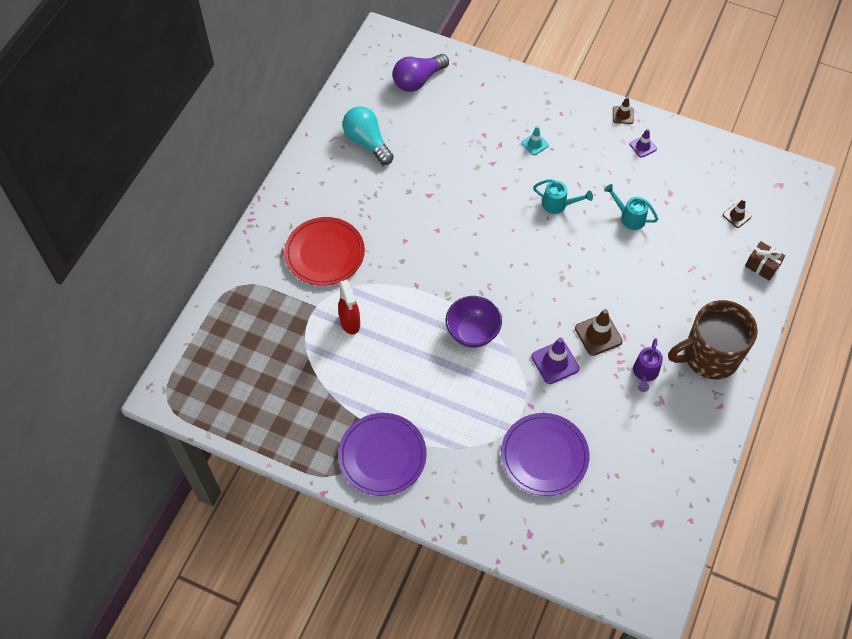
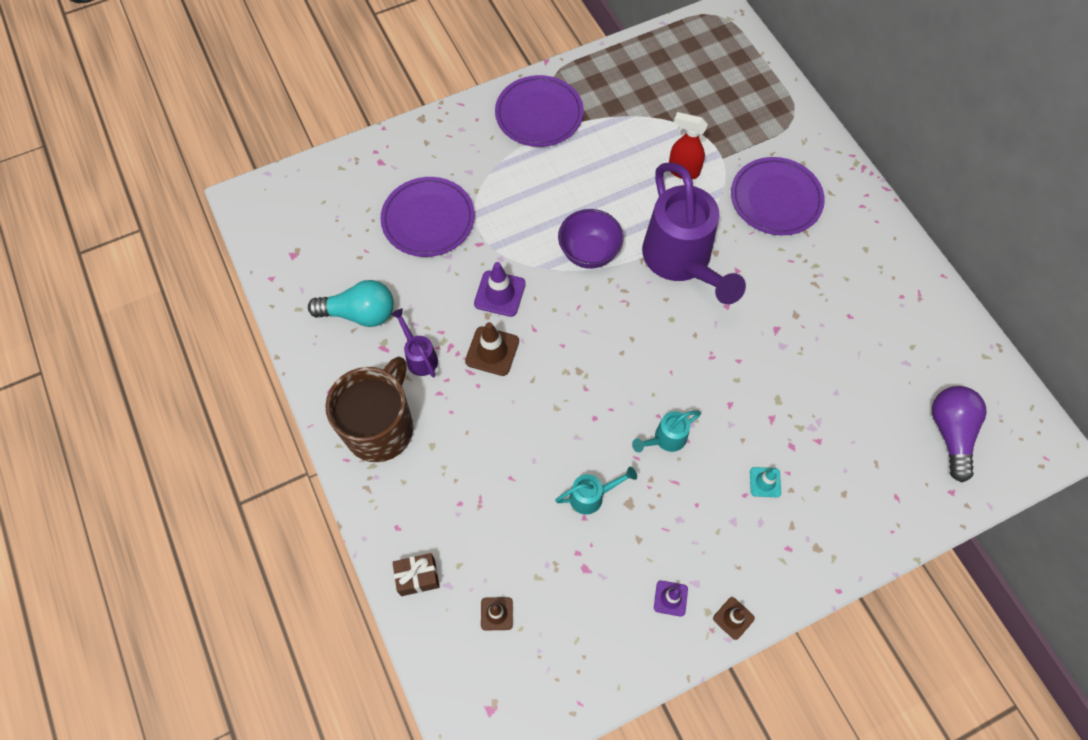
camera: 130 degrees right, 5 degrees up
(325, 253) = (776, 199): red plate -> purple plate
(367, 142) = (891, 322): turquoise light bulb -> turquoise light bulb (360, 313)
(428, 275) = (681, 261): none -> purple watering can

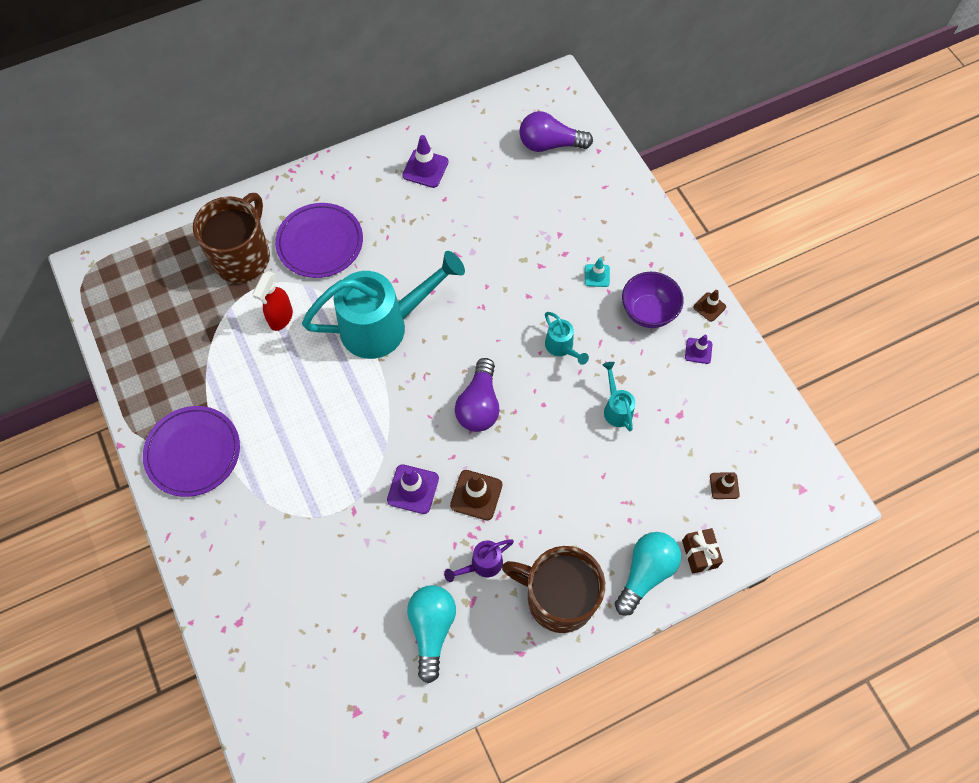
camera: 90 degrees left, 0 degrees up
(400, 516) = (645, 573): none -> turquoise light bulb
(428, 219) = (320, 564): purple plate -> none
(589, 253) = (370, 406): purple bowl -> purple bowl (648, 312)
(592, 353) = (479, 405): none -> purple light bulb
(681, 261) = (384, 325): purple watering can -> turquoise watering can
(750, 133) = (242, 257): none -> brown mug
(888, 295) = (425, 168): none -> purple traffic cone

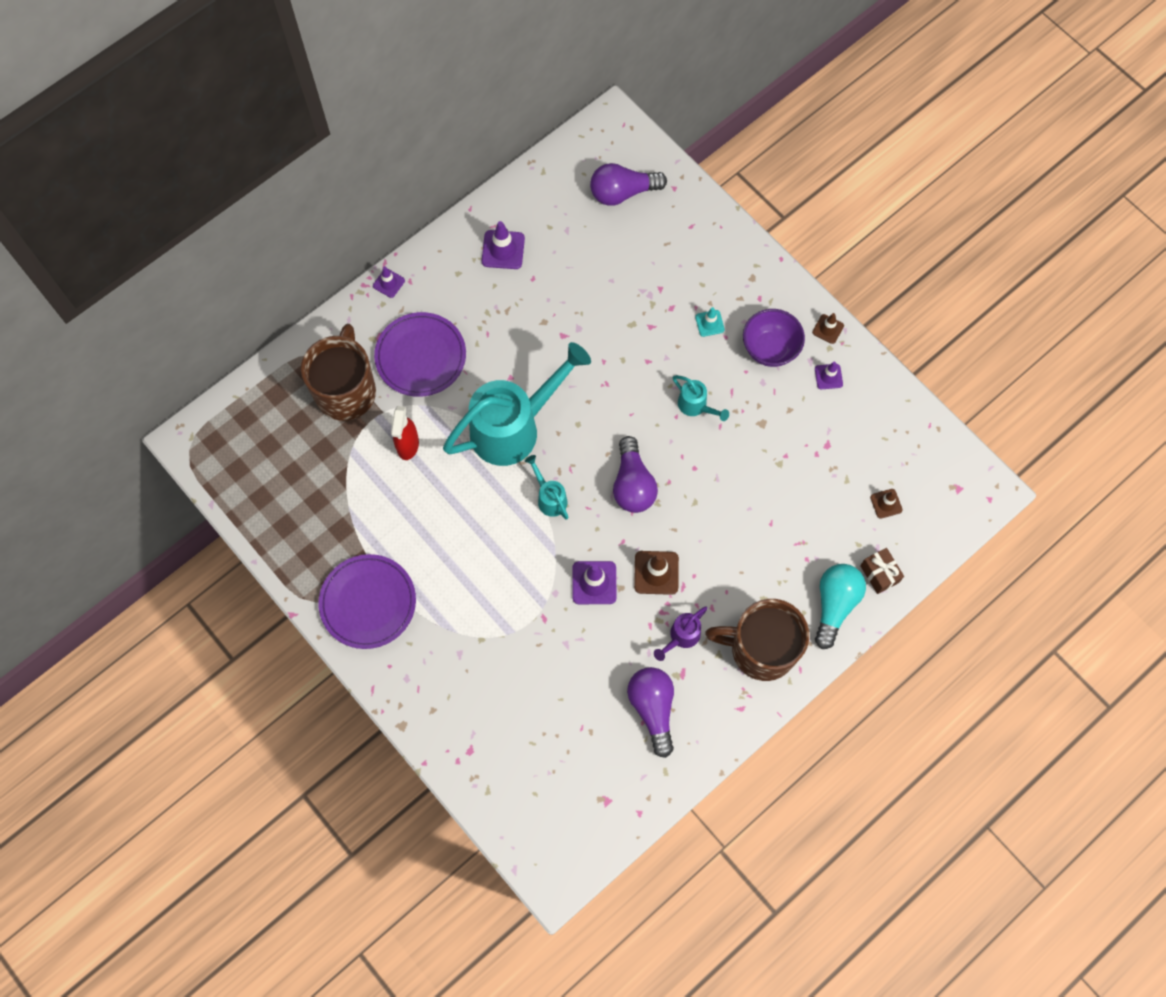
camera: 15 degrees left, 5 degrees up
(313, 174) = (388, 283): none -> purple traffic cone
(432, 629) = (653, 709): turquoise light bulb -> purple light bulb
(616, 408) = (765, 454): turquoise watering can -> turquoise watering can (549, 498)

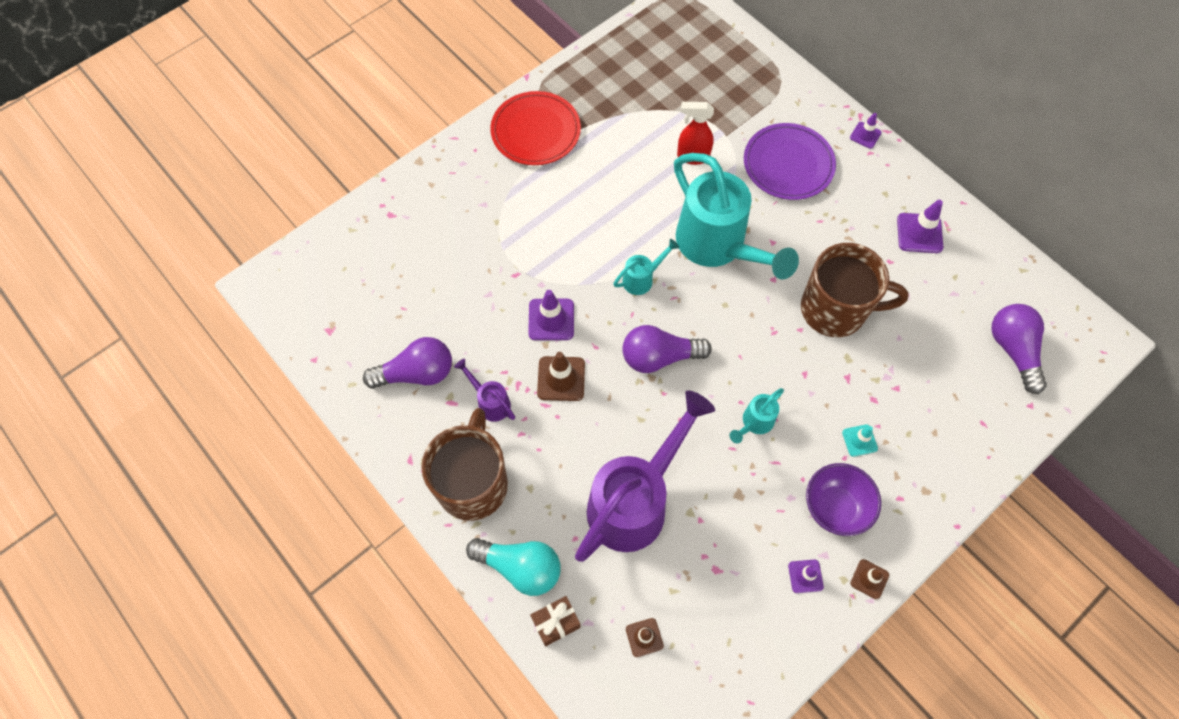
camera: 90 degrees right, 5 degrees down
(346, 391) = (745, 106): brown mug -> brown mug (835, 309)
(368, 602) = (535, 131): purple plate -> red plate
(771, 508) = (635, 501): none -> purple watering can

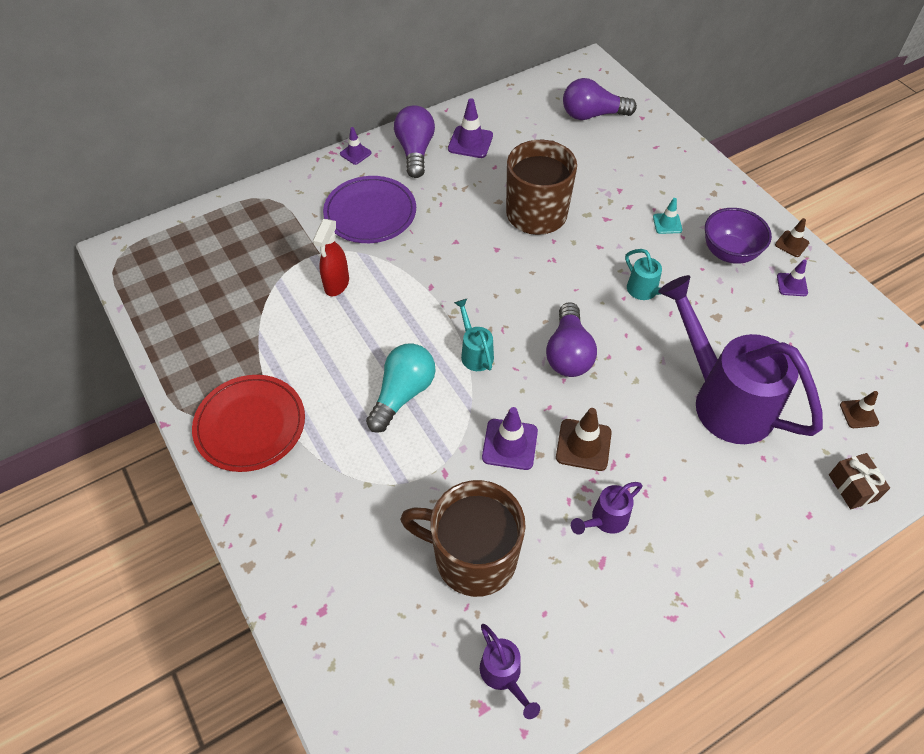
camera: 80 degrees left, 10 degrees down
(353, 340) = (503, 675): none -> purple watering can
(416, 373) = (559, 599): purple light bulb -> purple light bulb (415, 151)
(473, 483) = (703, 550): brown mug -> brown mug (473, 557)
(520, 567) = (797, 513): turquoise light bulb -> turquoise light bulb (402, 394)
(717, 246) = (450, 284): turquoise watering can -> none

